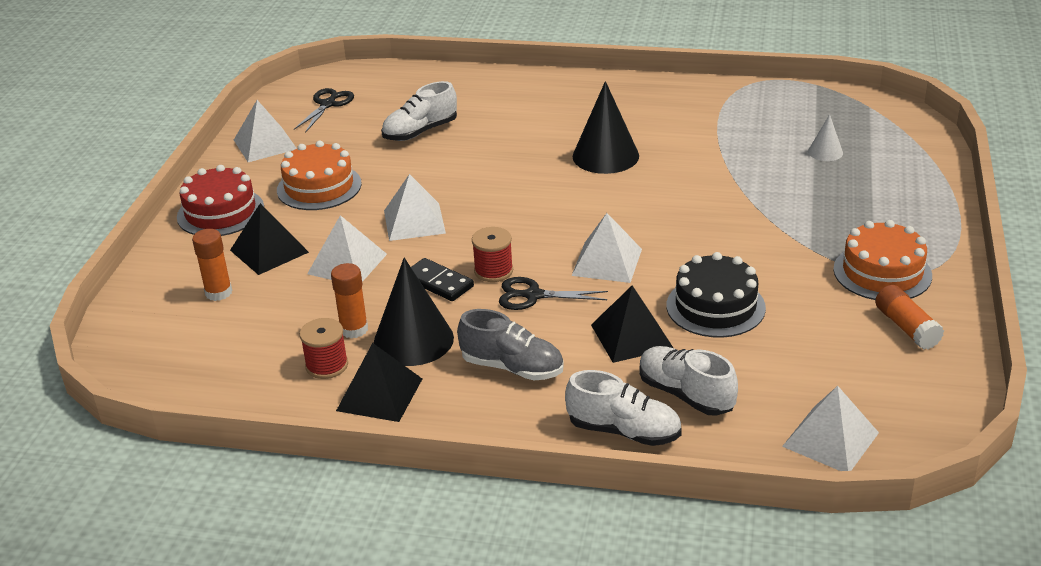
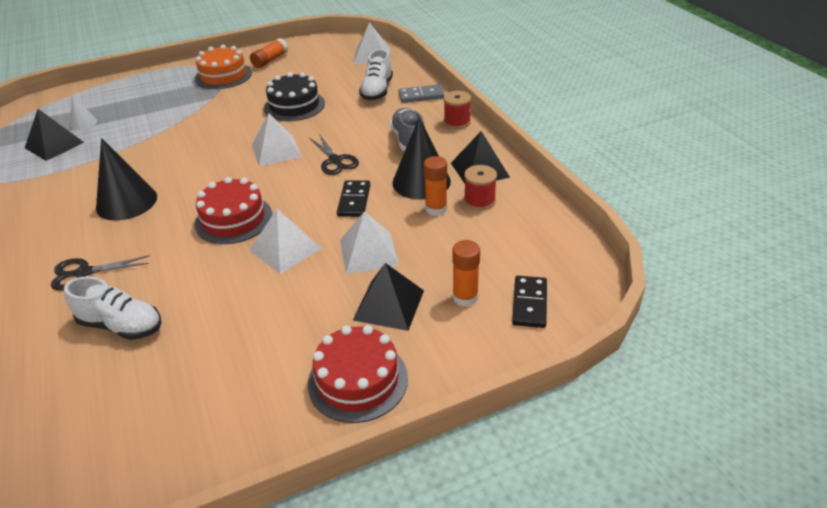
camera: 125 degrees left, 5 degrees up
(161, 323) = (529, 303): none -> black domino
(265, 144) = (201, 440): white pyramid -> none
(319, 187) = (267, 336): orange cake -> none
(328, 104) = (73, 445): black scissors -> black scissors (83, 273)
(493, 271) = (321, 185): red spool -> red spool (457, 122)
(499, 205) = (233, 219): none -> red cake
(624, 431) = (421, 96): white shoe -> grey domino
(631, 336) = (344, 118): black pyramid -> black pyramid (54, 145)

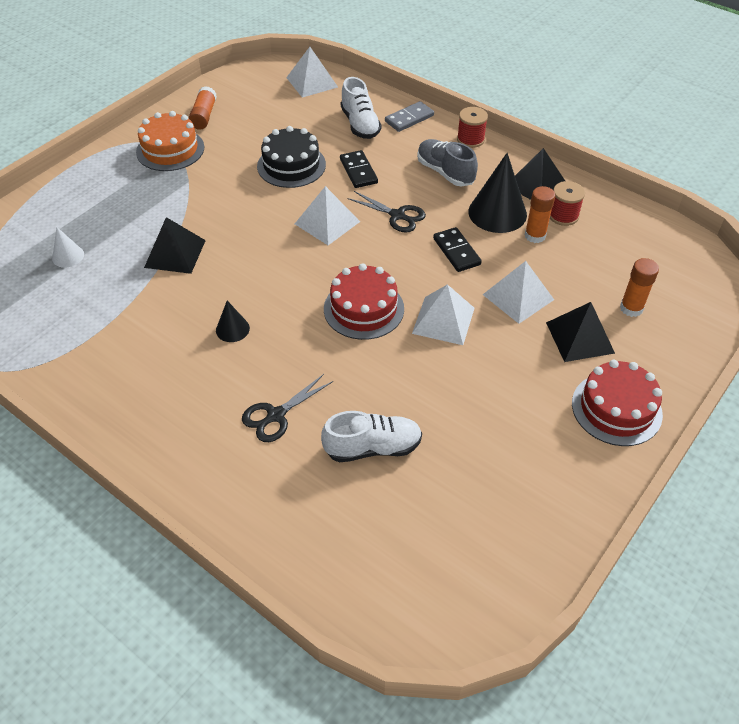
camera: 30 degrees left, 10 degrees up
(54, 145) = (65, 293): black pyramid -> black pyramid (175, 253)
(126, 202) = (232, 329): black cone -> black cone, size x0.51
(529, 303) = (681, 295): black domino -> black domino (358, 171)

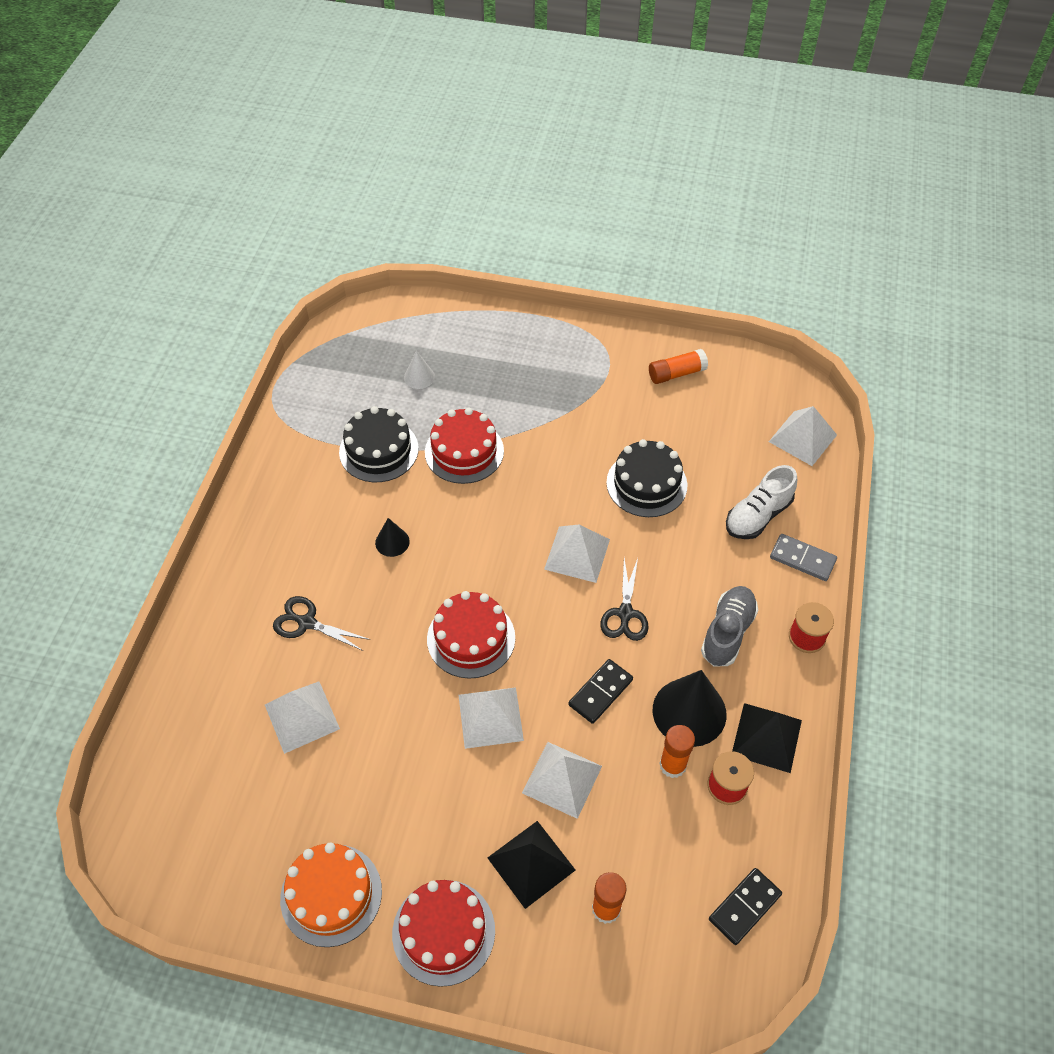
camera: 65 degrees right, 5 degrees up
(125, 308) = (379, 450): none -> black cake
(170, 149) = (606, 374): orange cake -> orange cake (331, 894)
(175, 253) = (464, 451): black pyramid -> red cake
(358, 171) = (676, 548): black domino -> black domino (745, 907)
(373, 447) = (302, 717): white shoe -> white pyramid

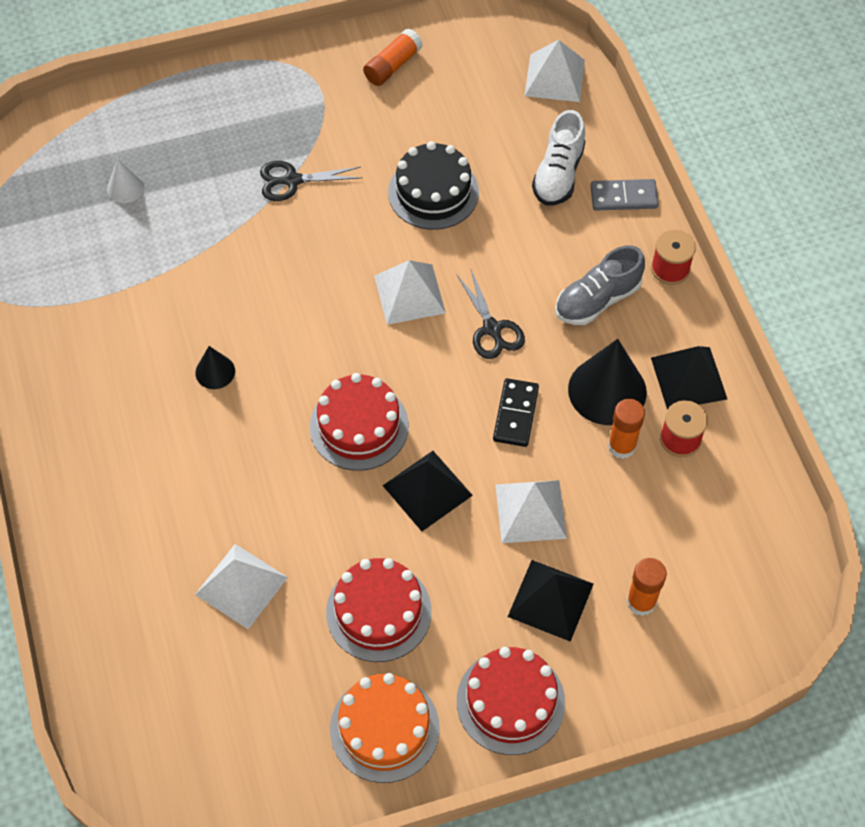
camera: 30 degrees left, 5 degrees up
(306, 623) = (182, 494): black scissors -> black scissors (292, 181)
(379, 450) = (135, 285): black cake -> none
(464, 451) = (227, 244): red cake -> red cake (378, 612)
(490, 717) = (427, 490): white pyramid -> black pyramid
(727, 632) = (597, 300): grey shoe -> grey shoe turned 120 degrees counterclockwise
(745, 907) = (757, 535): black domino -> none

